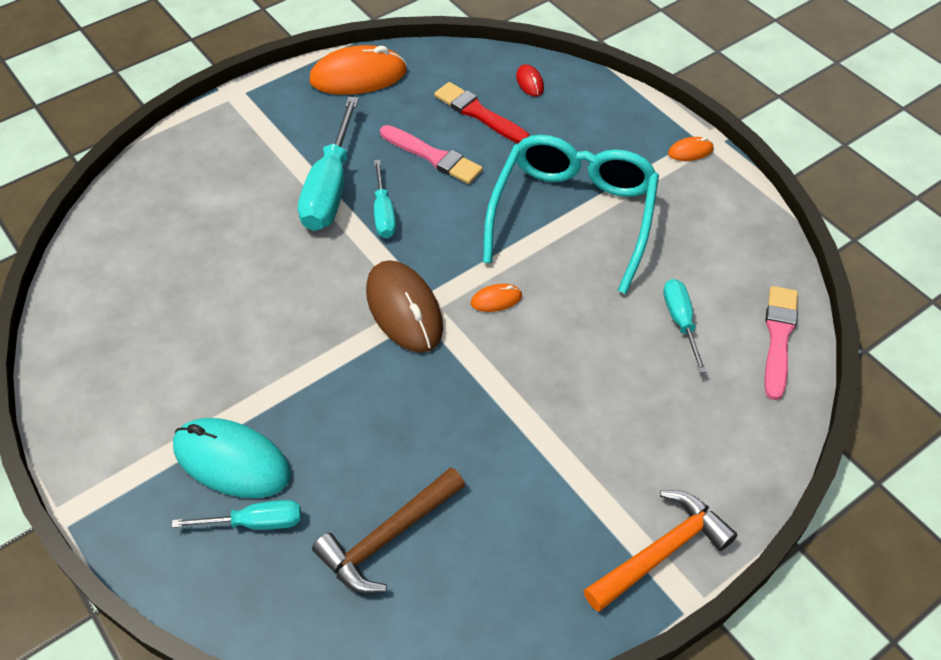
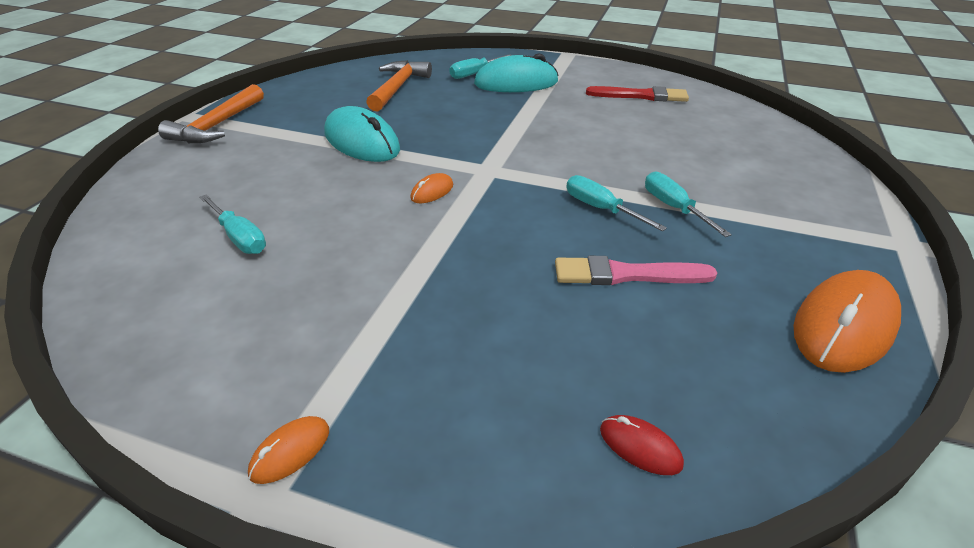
camera: 145 degrees right, 15 degrees down
(330, 188) = (673, 208): turquoise screwdriver -> turquoise screwdriver, size x0.56
(388, 538) = (397, 87): brown hammer -> orange hammer
(404, 309) = (500, 162): brown mouse -> none
(479, 114) = (644, 352): red brush -> red brush (640, 96)
(511, 417) = (361, 142): none -> turquoise mouse
(573, 214) = (414, 284): turquoise glasses -> none
(778, 338) = (119, 262): pink brush -> none

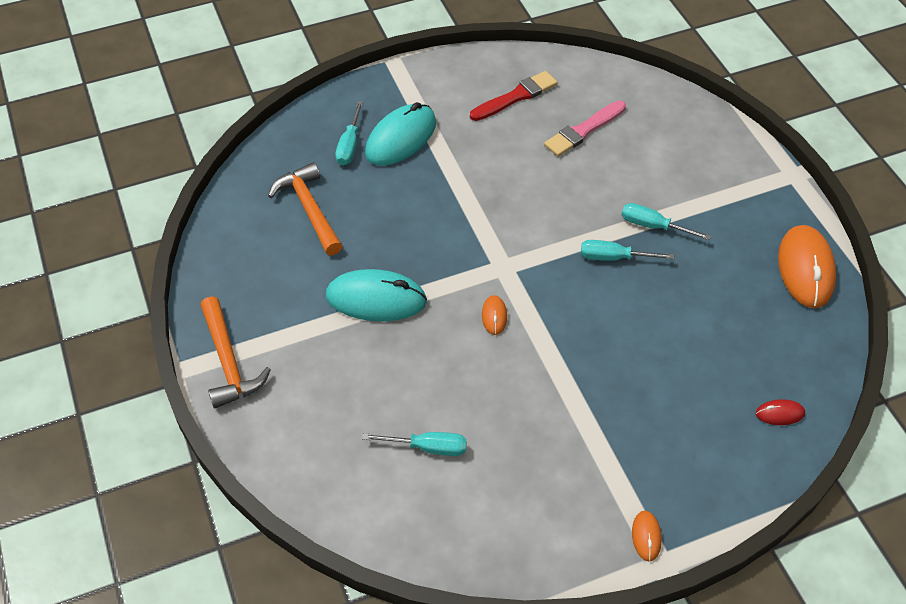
camera: 40 degrees left, 15 degrees up
(627, 274) = (680, 306): pink brush -> pink brush (583, 130)

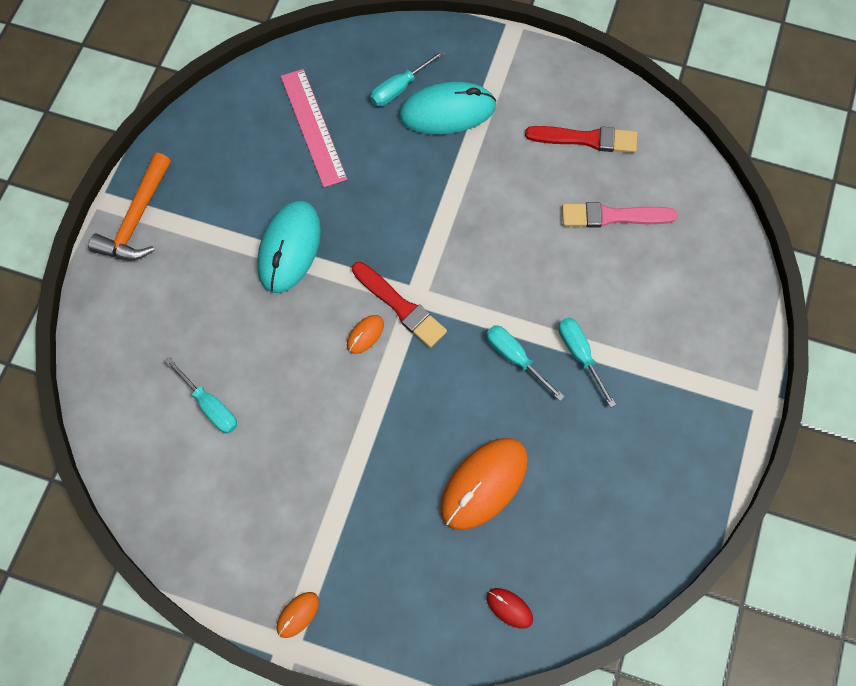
camera: 40 degrees right, 15 degrees up
(309, 209) = (313, 127): orange hammer -> pink ruler
(376, 299) = (289, 248): turquoise mouse -> turquoise mouse turned 60 degrees clockwise
(499, 280) = (400, 306): none -> red brush
(805, 269) = (674, 500): orange mouse -> orange mouse (484, 484)

